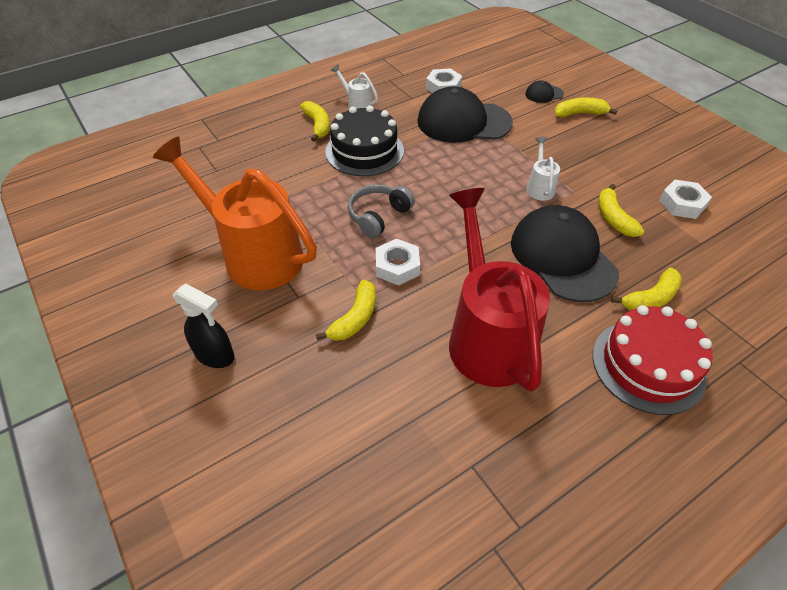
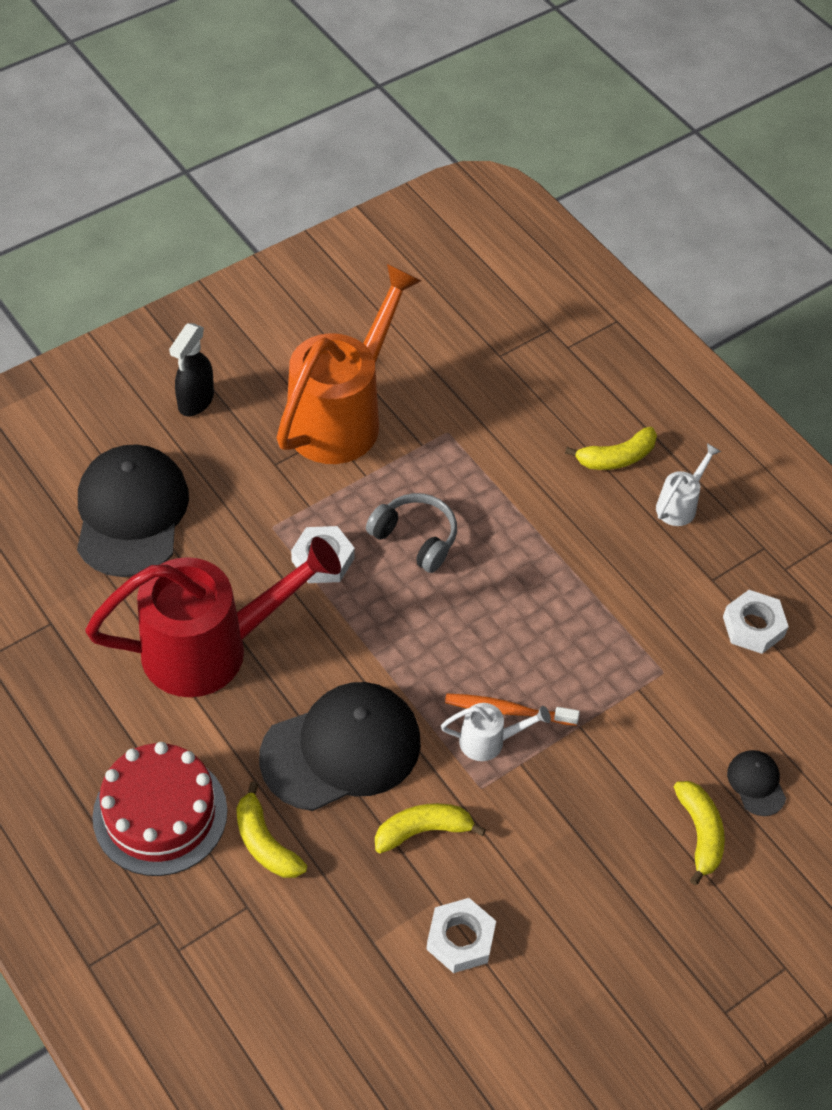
camera: 85 degrees right, 5 degrees up
(355, 318) = (241, 519): yellow banana -> none
(364, 151) = (558, 518): black cake -> none
(463, 122) = (650, 651): black cap -> black cap (131, 513)
(515, 178) = (507, 710): none -> orange toothbrush

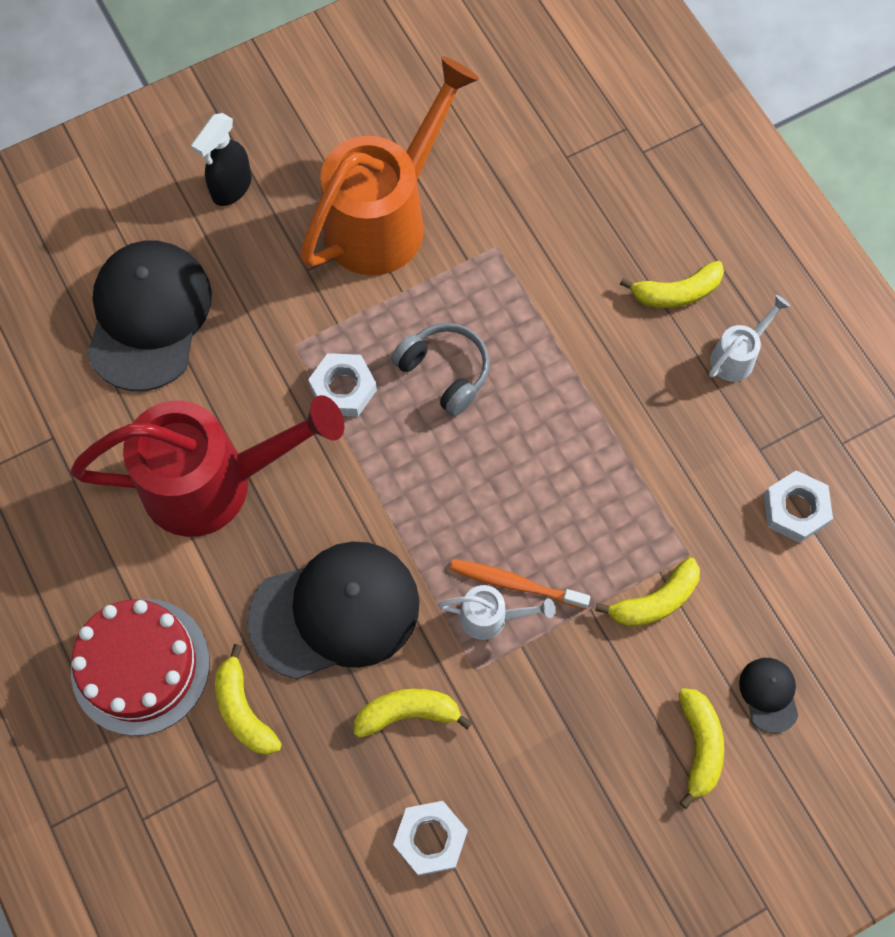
camera: 10 degrees right, 15 degrees up
(639, 714) = (655, 601): none -> yellow banana

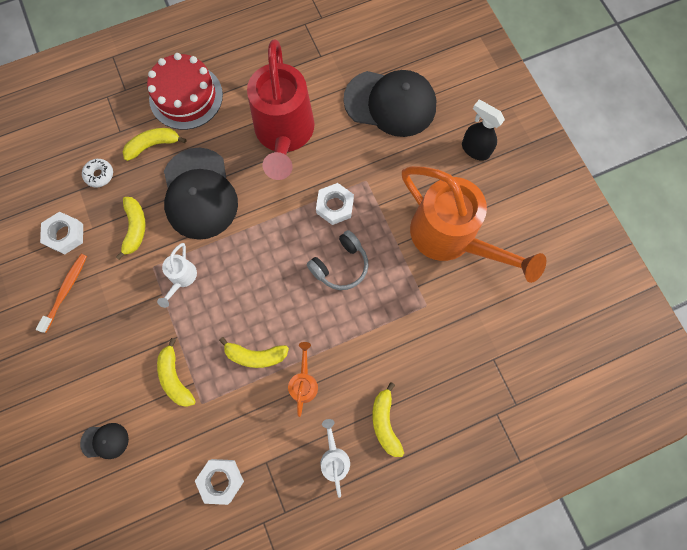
camera: 95 degrees right, 5 degrees up
(308, 799) = (99, 175): none -> white donut
(515, 584) = (199, 294): orange toothbrush -> orange toothbrush (66, 291)
(636, 408) = (304, 383): none -> orange watering can
(699, 746) = (83, 392): yellow banana -> yellow banana (255, 355)
(737, 356) = (334, 458): white watering can -> white watering can turned 150 degrees counterclockwise

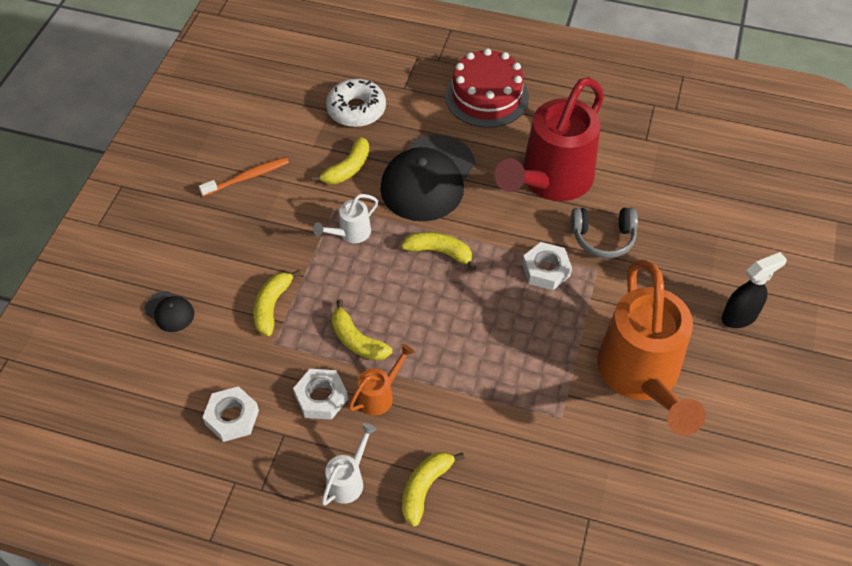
camera: 40 degrees right, 20 degrees down
(65, 235) = (286, 136): white nut -> white nut (321, 397)
(99, 175) = (356, 110): white donut -> white donut, size x1.79
(153, 145) = (423, 116): yellow banana -> yellow banana (439, 252)
(340, 265) = (505, 323): grey headphones -> grey headphones (603, 238)
(390, 103) = (682, 220): black cap -> none
(474, 149) = (739, 316): black spray bottle -> black spray bottle turned 75 degrees clockwise

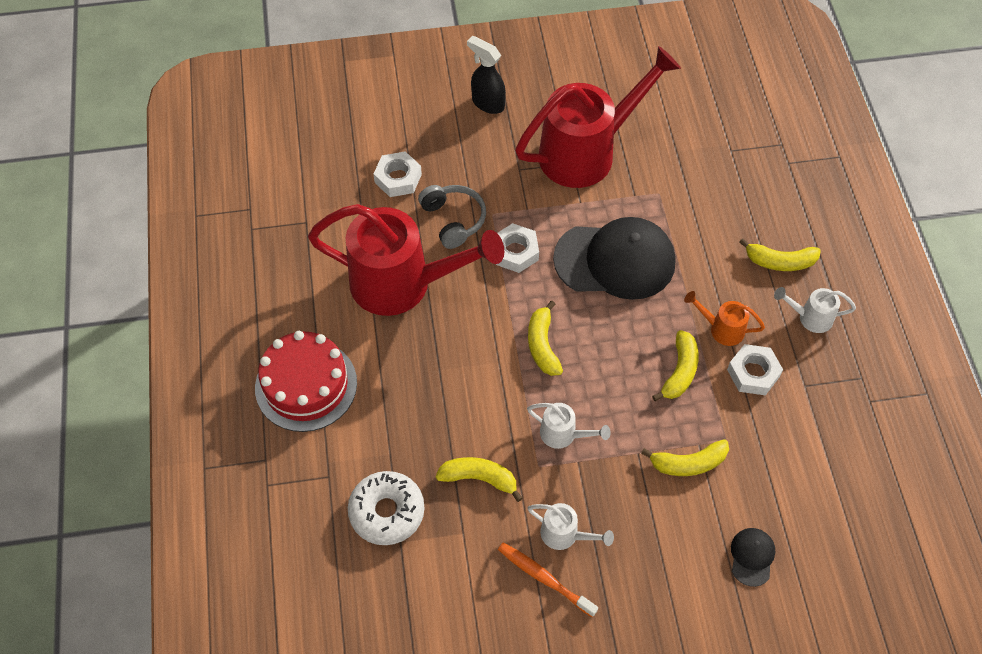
camera: 115 degrees left, 5 degrees up
(232, 417) = (818, 435): white nut -> white nut (398, 178)
(270, 201) = (564, 534): none -> white watering can
(428, 178) = (454, 394): black cap -> black cap (615, 261)
(641, 376) = (586, 152): orange watering can -> red watering can

